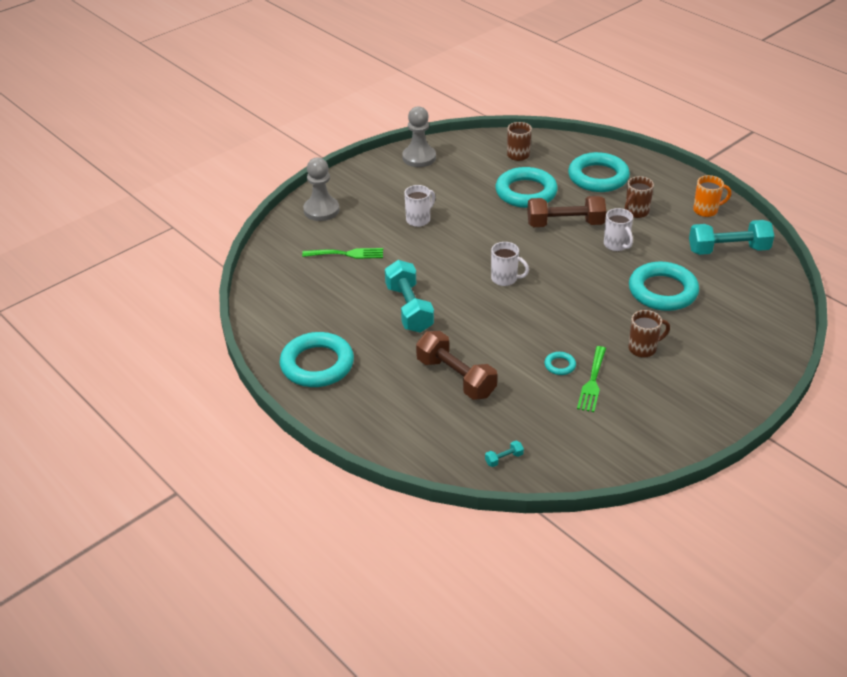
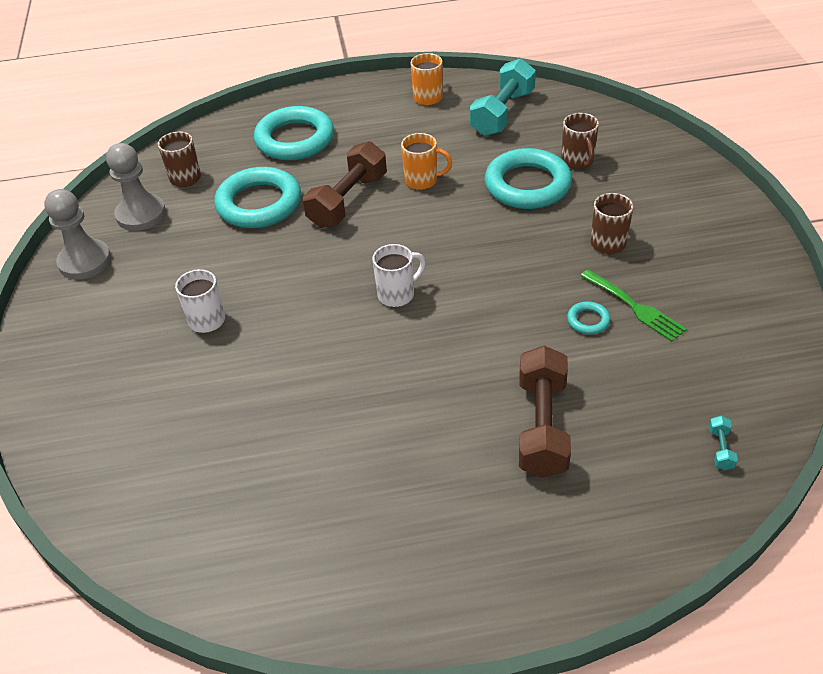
camera: 55 degrees left, 5 degrees up
(317, 364) = (403, 572): turquoise ring -> none
(321, 210) = (75, 411): grey pawn -> grey pawn (141, 214)
(347, 254) = (199, 426): green fork -> none
(409, 308) = (372, 411): turquoise dumbbell -> none
(456, 377) = (542, 426): brown dumbbell -> brown dumbbell turned 75 degrees counterclockwise
(616, 245) = (422, 181): white mug -> orange mug
(636, 212) = (382, 142): brown mug -> brown mug (578, 161)

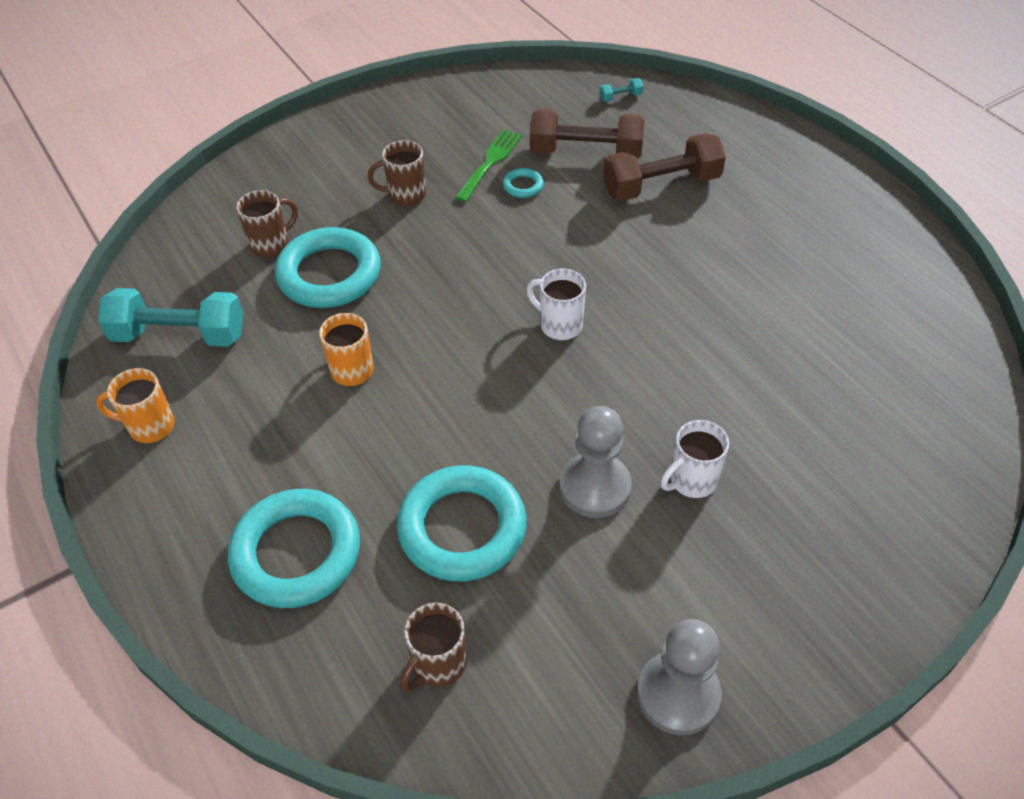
camera: 115 degrees left, 5 degrees up
(141, 214) = (548, 677): grey pawn -> grey pawn (595, 487)
(348, 201) = (418, 430): brown dumbbell -> brown dumbbell (586, 153)

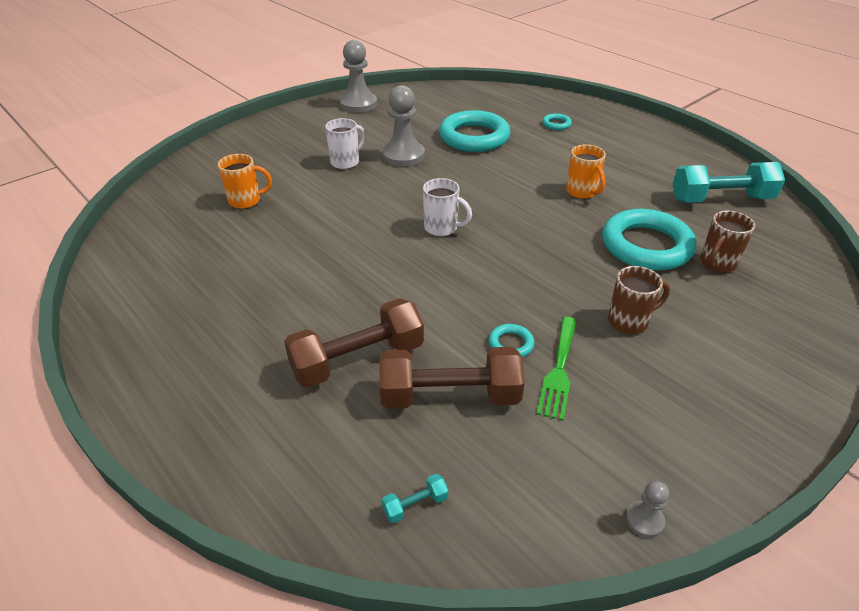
camera: 170 degrees right, 10 degrees down
(150, 426) = (685, 158): orange mug -> orange mug (246, 201)
(296, 553) = (556, 124): turquoise ring -> turquoise ring, size x0.42
(438, 664) = (468, 103): brown mug -> none
(477, 80) = (644, 520): none -> grey pawn

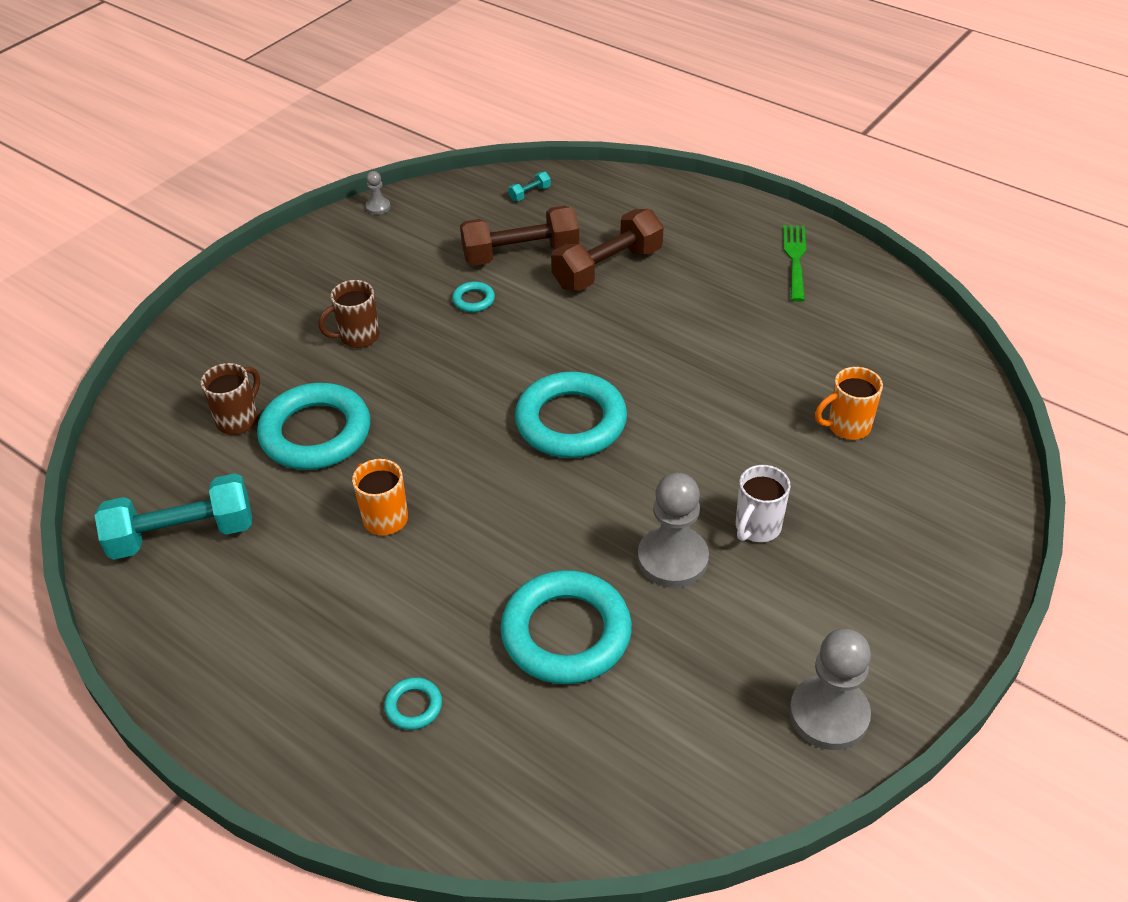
camera: 170 degrees right, 5 degrees up
(442, 228) = (571, 422): white mug -> turquoise ring
(559, 370) = (430, 285): green fork -> green fork (795, 259)

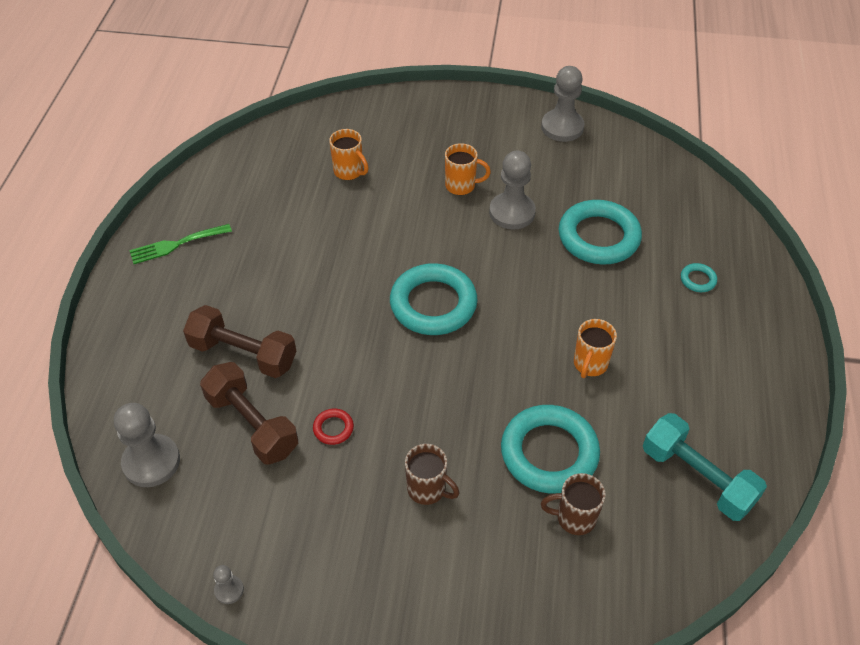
camera: 120 degrees left, 5 degrees up
(473, 300) = (333, 428): turquoise ring -> red ring
(530, 193) = (151, 462): turquoise dumbbell -> grey pawn
(757, 527) = (461, 186): white mug -> orange mug

